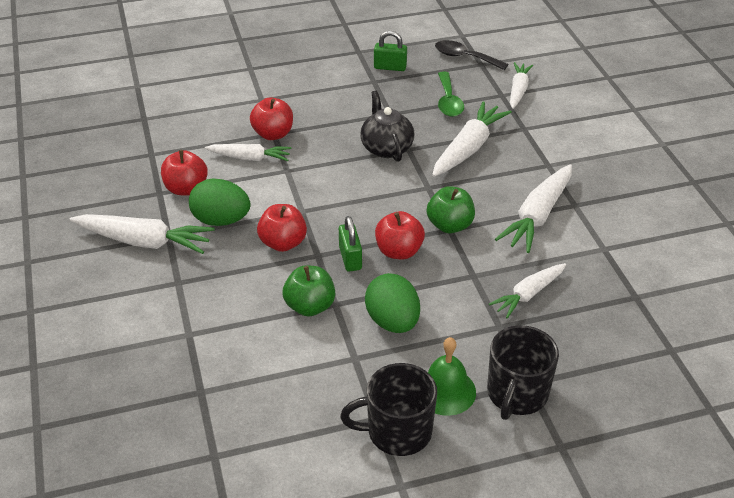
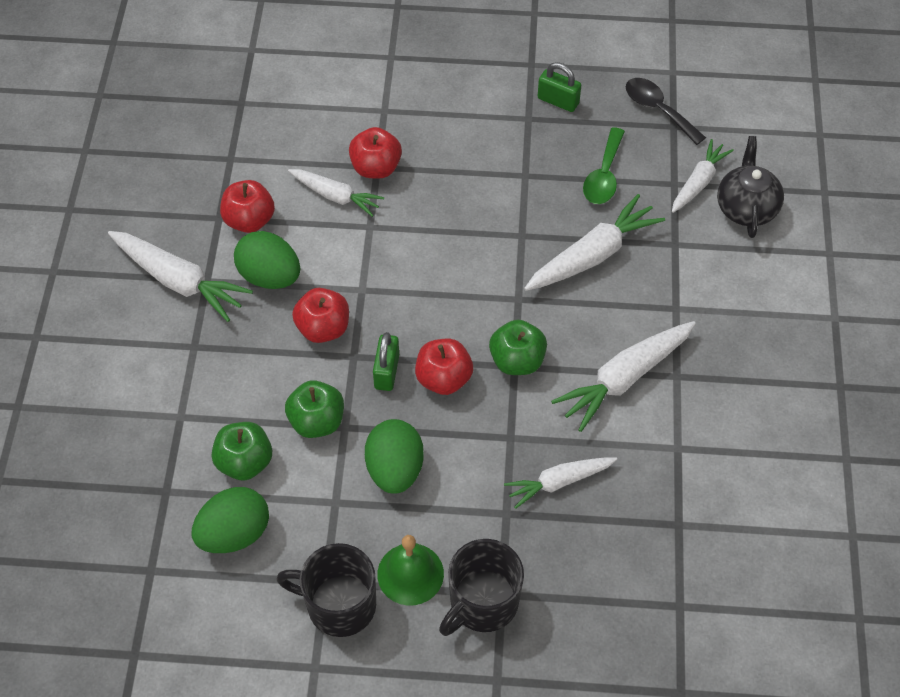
camera: 20 degrees right, 15 degrees up
(262, 351) = (245, 462): none -> green apple
(278, 405) = (234, 533): none -> green egg
(386, 148) = (497, 226): black teapot -> black teapot (746, 207)

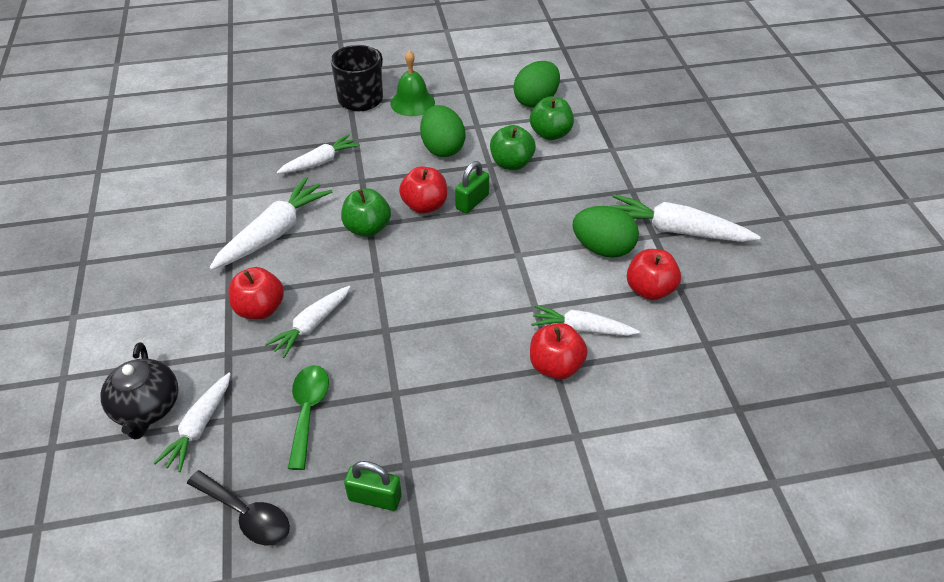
camera: 165 degrees right, 10 degrees down
(323, 328) = (537, 220): red apple -> red apple (260, 309)
(339, 605) = (452, 83): black mug -> none
(386, 371) = (472, 202): green padlock -> green padlock turned 45 degrees clockwise
(592, 255) = (311, 325): white carrot -> white carrot, size x0.64

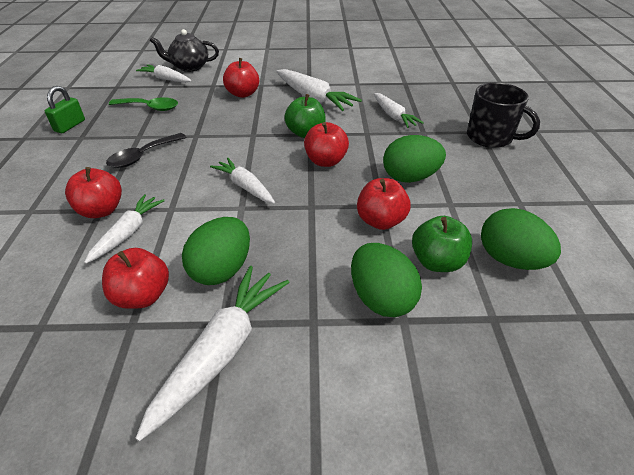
camera: 100 degrees right, 5 degrees down
(246, 515) = (99, 91): black spoon -> black spoon (143, 156)
(311, 325) = (218, 110): white carrot -> white carrot (245, 187)
(412, 102) = (488, 165): green bell -> none
(472, 202) = (324, 188): green padlock -> none
(511, 163) = (381, 221): green apple -> red apple
(597, 159) = (381, 298): none -> green egg

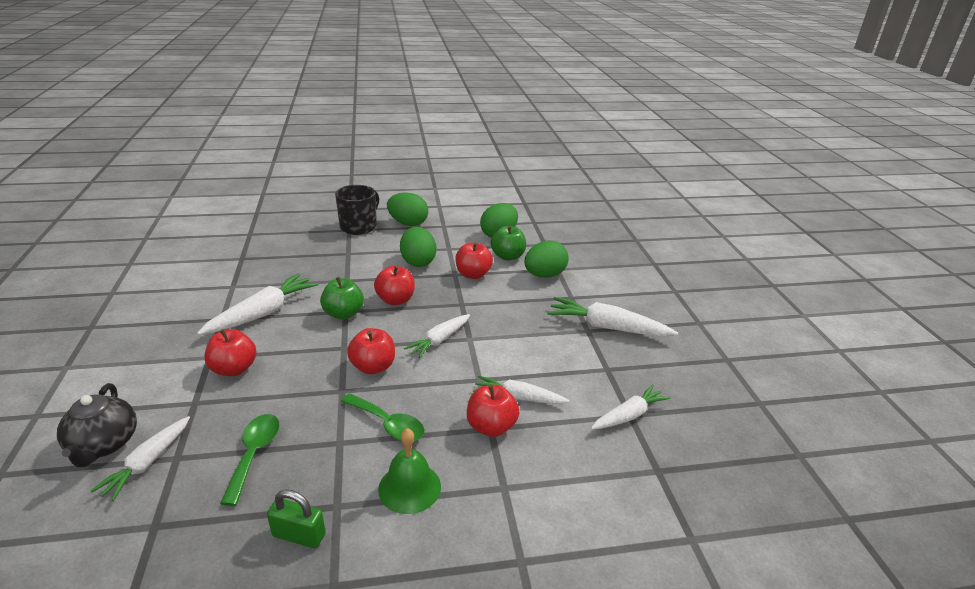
camera: 100 degrees left, 10 degrees down
(71, 165) = (409, 487): none -> green bell
(142, 296) = (581, 370): red apple -> red apple (373, 367)
(143, 156) = (388, 424): black spoon -> green spoon
(222, 270) = (543, 337): green egg -> green egg (408, 223)
(393, 116) = (315, 266): white carrot -> white carrot (629, 415)

